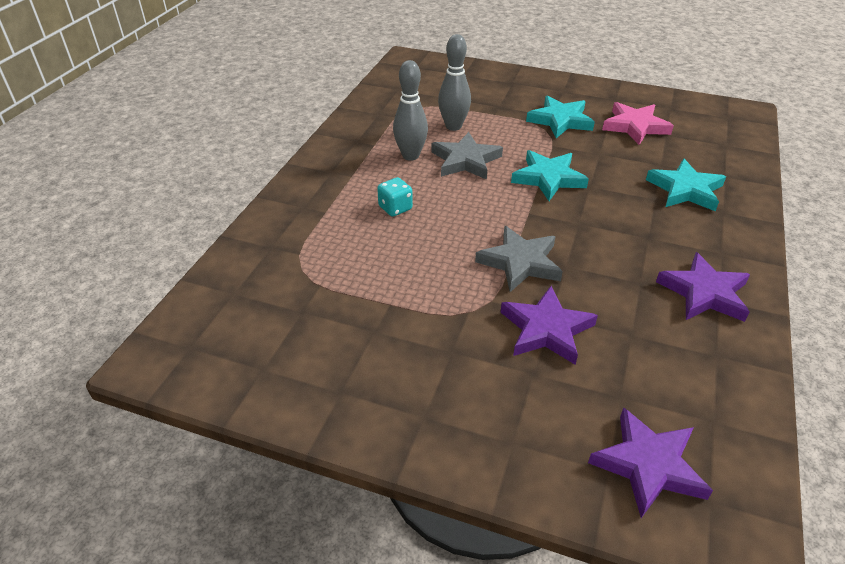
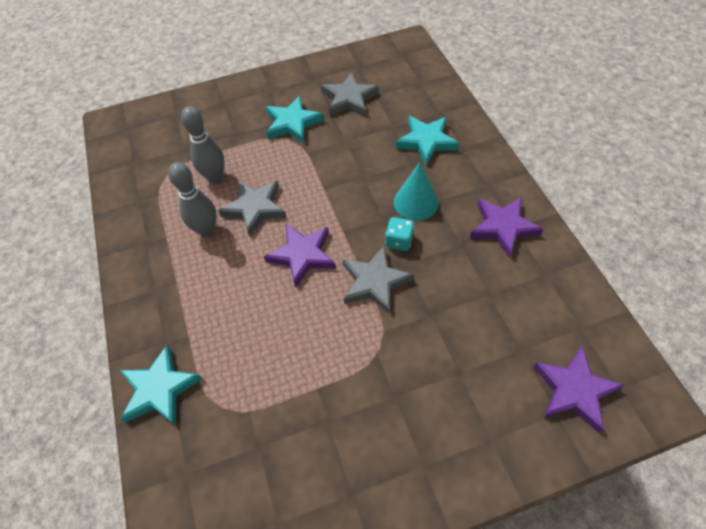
camera: 35 degrees left, 15 degrees up
(395, 208) = (241, 293): turquoise dice -> turquoise dice (399, 241)
(546, 330) = (438, 329): purple star -> purple star (302, 255)
(548, 178) = (330, 188): turquoise star -> turquoise star (160, 389)
(625, 228) = (416, 202): none -> turquoise cone
(635, 126) = (349, 99): pink star -> grey star

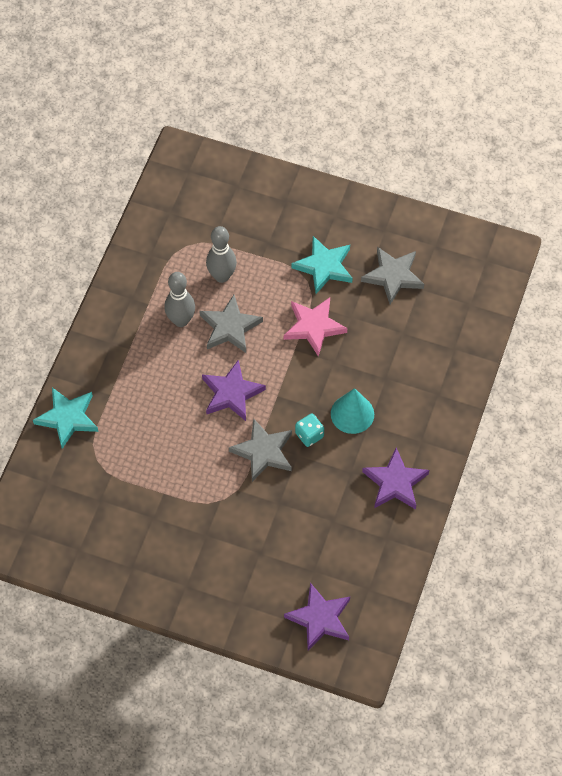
camera: 35 degrees right, 5 degrees up
(323, 165) = (313, 327): none -> pink star
(426, 141) = (414, 367): turquoise star -> none

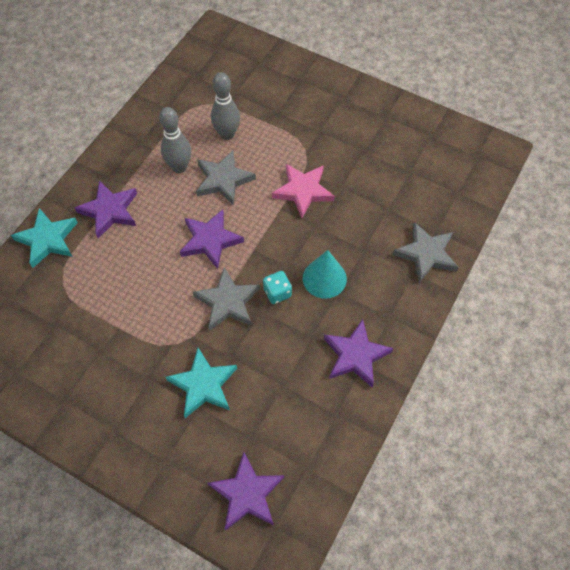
camera: 10 degrees right, 0 degrees up
(121, 378) = (110, 211): none -> purple star
(324, 267) = (324, 139): turquoise star -> turquoise star (203, 385)
(393, 276) = (387, 157): grey star -> grey star (426, 254)

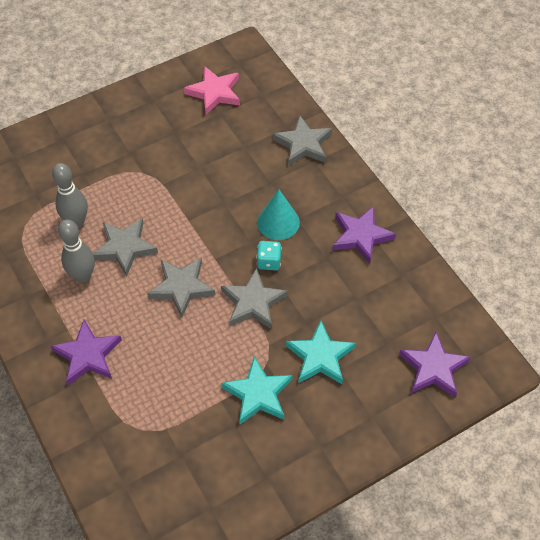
camera: 60 degrees left, 5 degrees down
(47, 239) = (80, 424): turquoise star -> turquoise star (258, 394)
(210, 240) = (181, 287): purple star -> grey star
(303, 191) = (182, 195): pink star -> pink star (214, 93)

